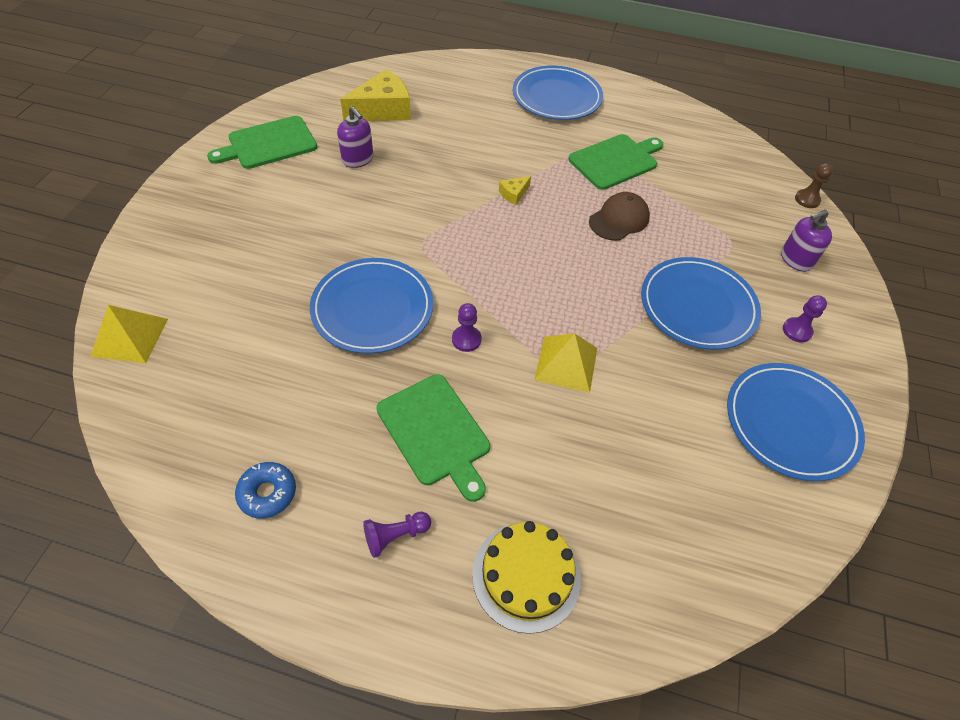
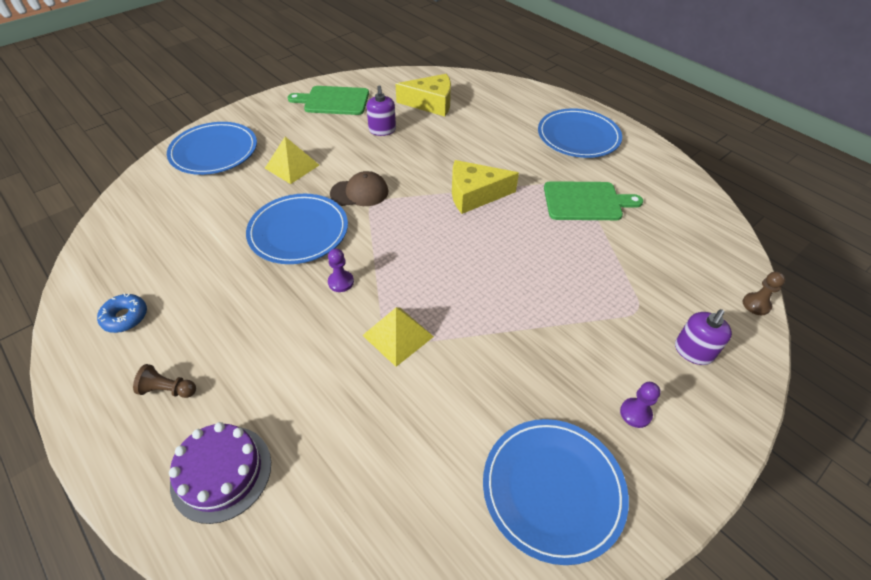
camera: 35 degrees right, 5 degrees down
(130, 337) = (146, 186): yellow pyramid -> yellow pyramid (292, 166)
(395, 536) = (168, 389): purple pawn -> brown pawn
(435, 432) = (258, 335): green cutting board -> none
(514, 194) = (474, 195): yellow cheese -> yellow cheese, size x2.21
(526, 575) = (221, 472): yellow cake -> purple cake
(619, 219) = (546, 247): brown cap -> brown cap (360, 192)
(698, 306) = (554, 345): blue plate -> blue plate (214, 151)
(796, 259) = (693, 351): purple soap dispenser -> purple soap dispenser turned 60 degrees counterclockwise

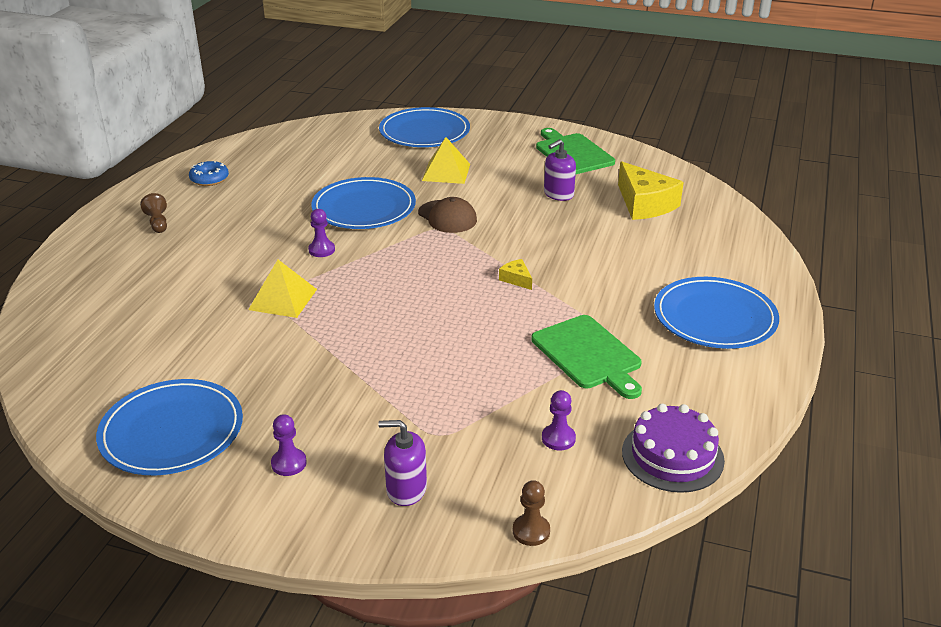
camera: 60 degrees right, 15 degrees down
(221, 472) = (102, 271): purple cake -> purple cake (672, 456)
(474, 195) = (516, 279): yellow cheese -> yellow cheese, size x0.45
(668, 253) = (558, 438): none -> purple pawn

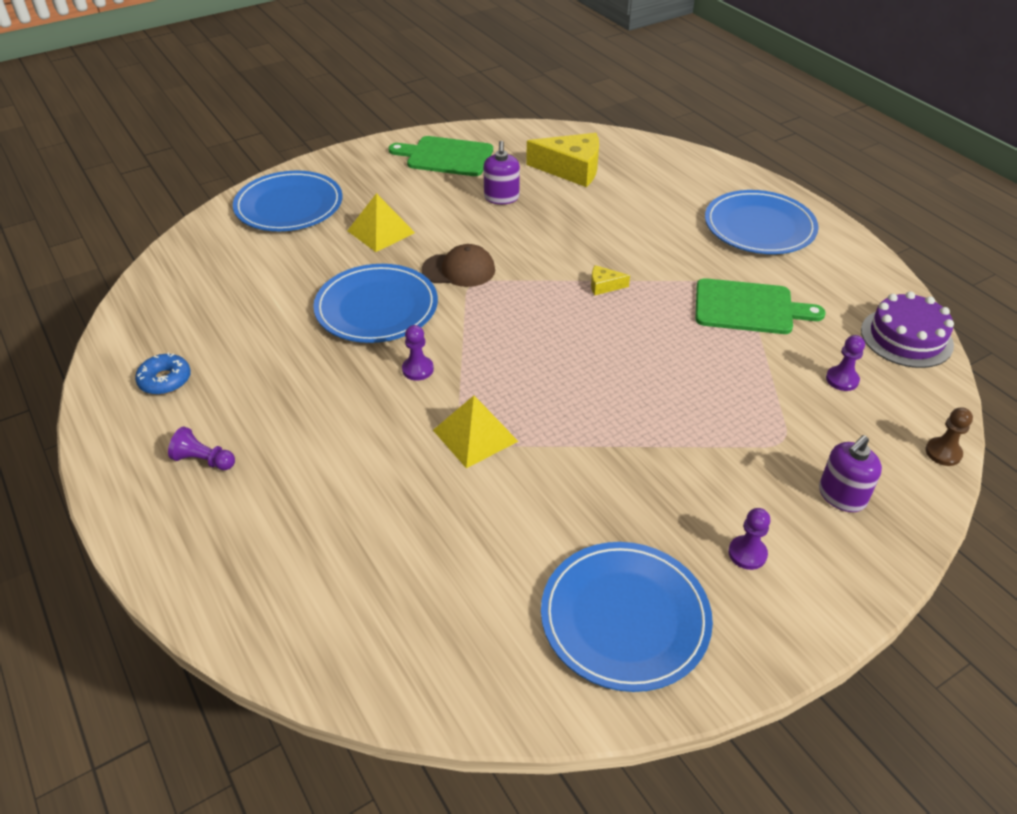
camera: 50 degrees left, 10 degrees up
(157, 223) = (203, 460): brown pawn -> purple pawn

